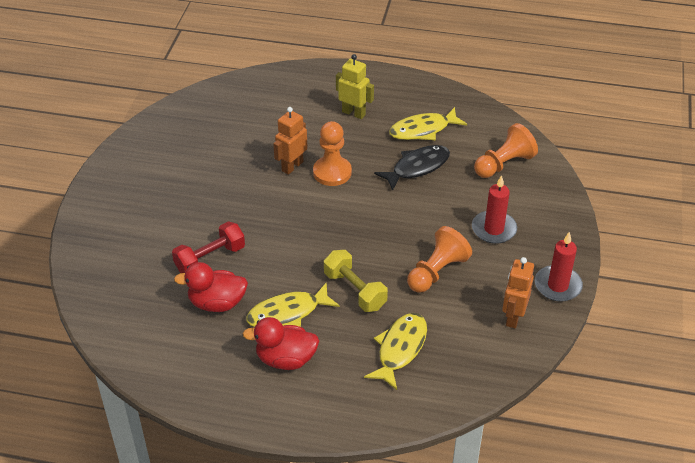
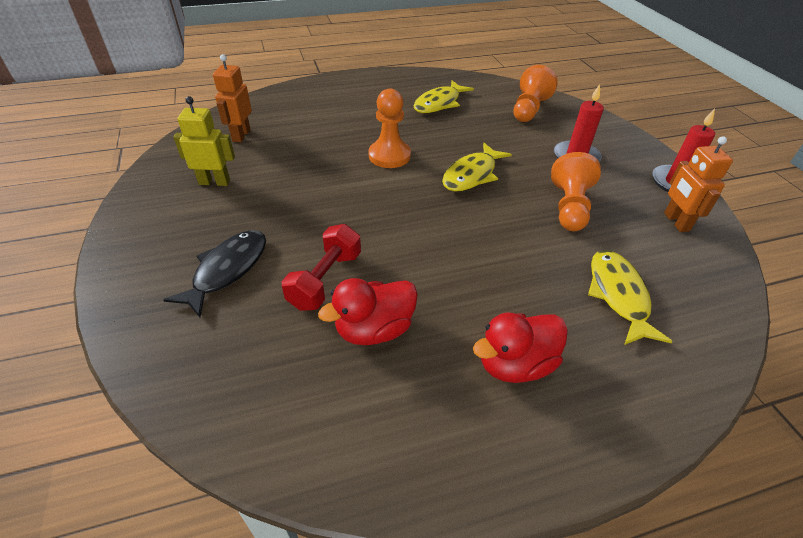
camera: 30 degrees left, 0 degrees up
(288, 313) = (467, 306): yellow fish -> yellow fish (472, 175)
(292, 166) = (345, 162): orange robot -> orange robot (241, 135)
(353, 113) = (367, 107): yellow robot -> yellow robot (214, 182)
(355, 290) = (514, 253): yellow dumbbell -> none
(417, 167) = (462, 130): black fish -> black fish (227, 270)

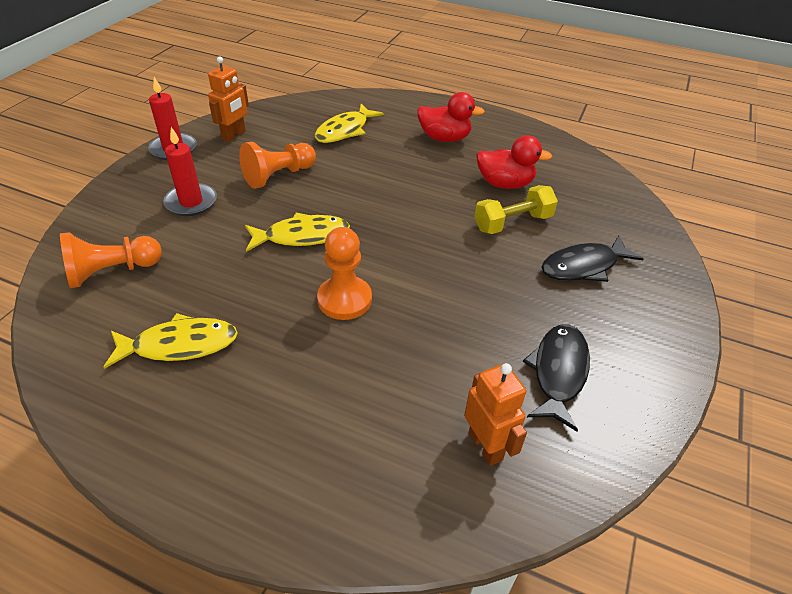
camera: 140 degrees left, 0 degrees up
(214, 182) = (558, 372): yellow robot -> black fish
(241, 135) = (486, 446): orange robot -> orange robot turned 75 degrees counterclockwise
(325, 280) = (513, 223): red dumbbell -> yellow dumbbell

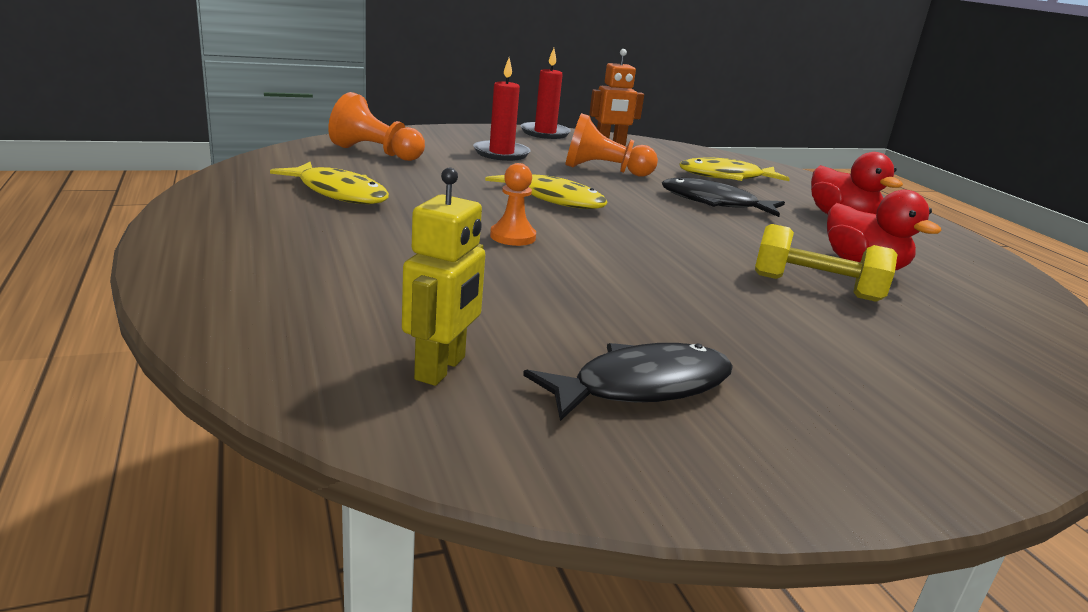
camera: 45 degrees right, 20 degrees down
(344, 299) = (512, 237): orange pawn -> orange pawn, size x0.65
(486, 446) = (441, 368): orange robot -> yellow robot
(584, 266) = (860, 354): black fish -> black fish (714, 203)

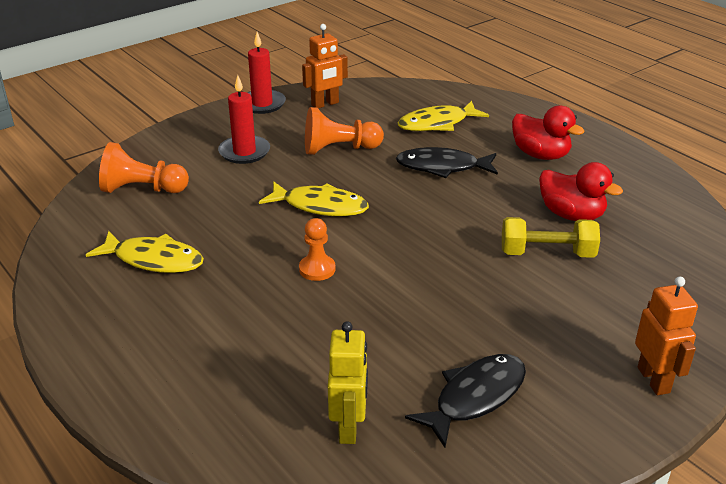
camera: 15 degrees left, 10 degrees up
(939, 440) = (654, 380): none -> orange robot

